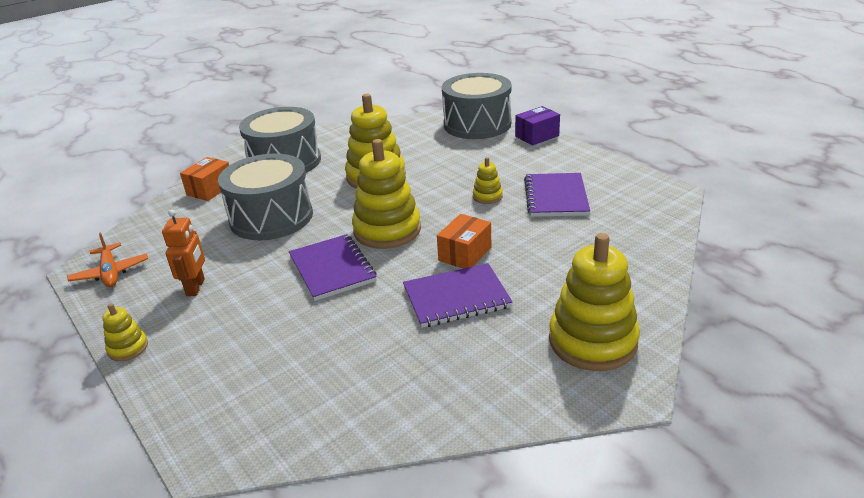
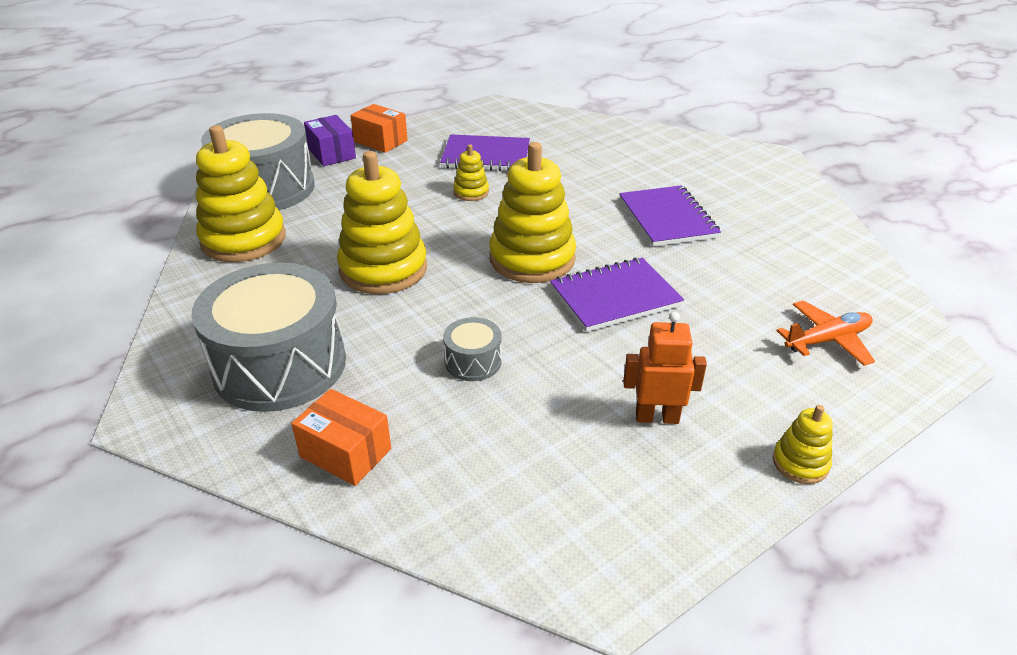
camera: 90 degrees left, 5 degrees up
(110, 273) = (617, 540): orange plane -> orange plane (827, 340)
(271, 217) = (473, 361): grey drum -> grey drum, size x0.44
(465, 254) = (589, 211): orange box -> orange box (380, 141)
(592, 341) = (720, 163): yellow stacking toy -> yellow stacking toy (243, 240)

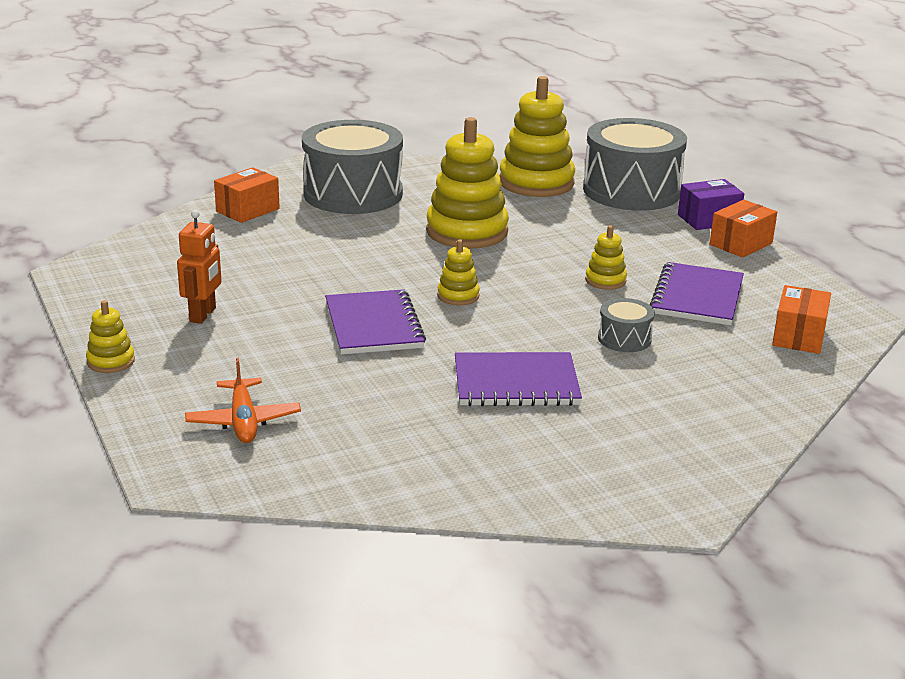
camera: 100 degrees right, 10 degrees down
(473, 361) = (316, 255): grey drum -> grey drum (624, 339)
(531, 124) = (798, 336): none -> orange box
(532, 259) = (458, 296): yellow stacking toy -> yellow stacking toy, size x0.47

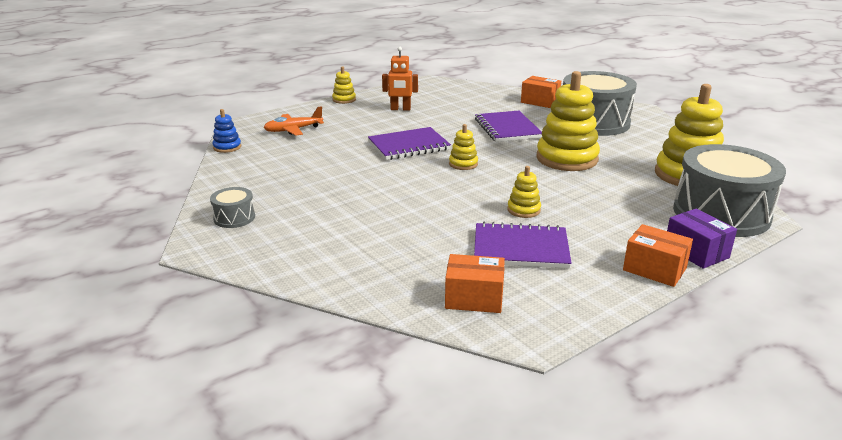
camera: 80 degrees right, 0 degrees up
(294, 493) = (227, 147): none -> blue stacking toy
(516, 383) = (351, 189): purple notebook -> purple notebook (507, 128)
(624, 339) = (429, 221): grey drum -> grey drum (234, 218)

